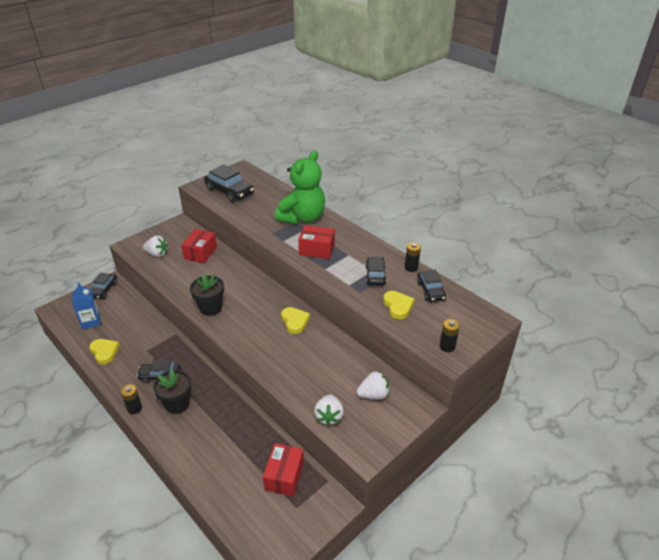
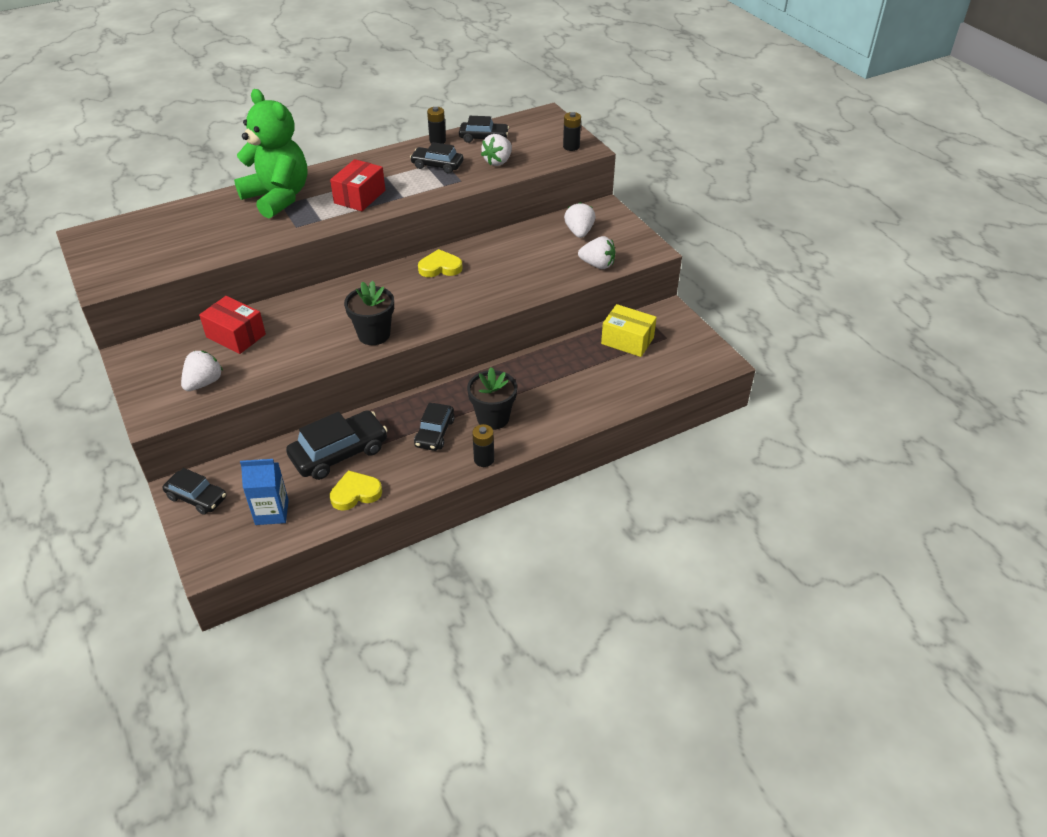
camera: 75 degrees left, 5 degrees up
(229, 191) = (150, 253): black car -> black car (339, 453)
(284, 476) = (627, 341): red box -> yellow box
(398, 306) = (498, 161): yellow heart -> white strawberry

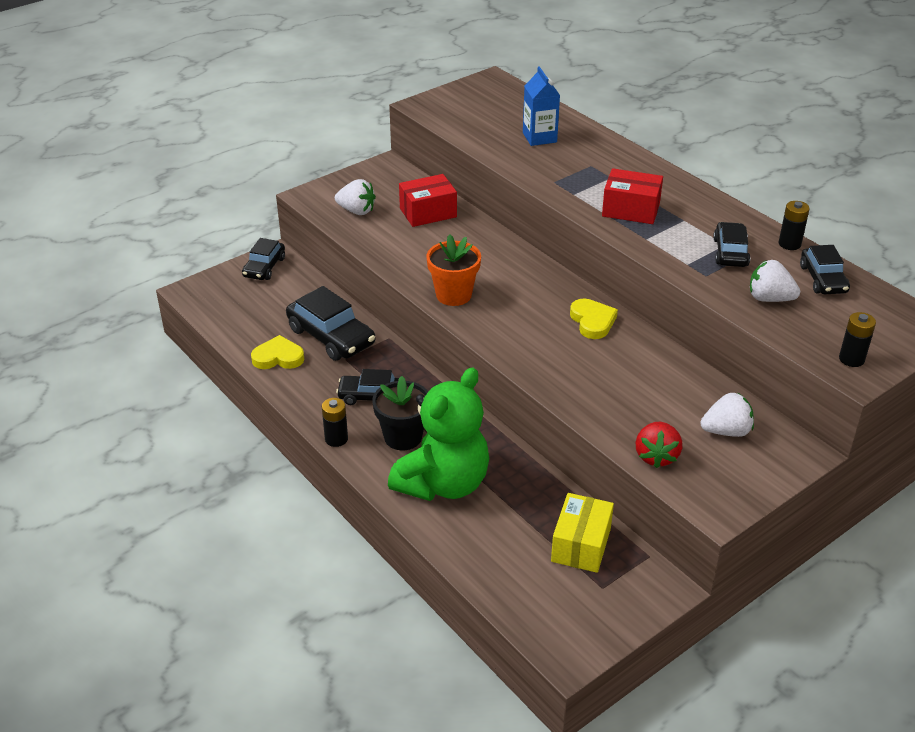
camera: 80 degrees right, 5 degrees down
(236, 336) = (428, 213): red box -> red box turned 45 degrees clockwise
(272, 512) = (250, 312): blue carton -> blue carton (539, 137)
(278, 197) = (603, 161): green teddy bear -> green teddy bear (443, 483)
(355, 493) = (278, 357): yellow heart -> yellow heart turned 60 degrees counterclockwise
(374, 334) = (453, 295): black flower pot -> orange flower pot
(597, 265) = (656, 456): white strawberry -> red strawberry

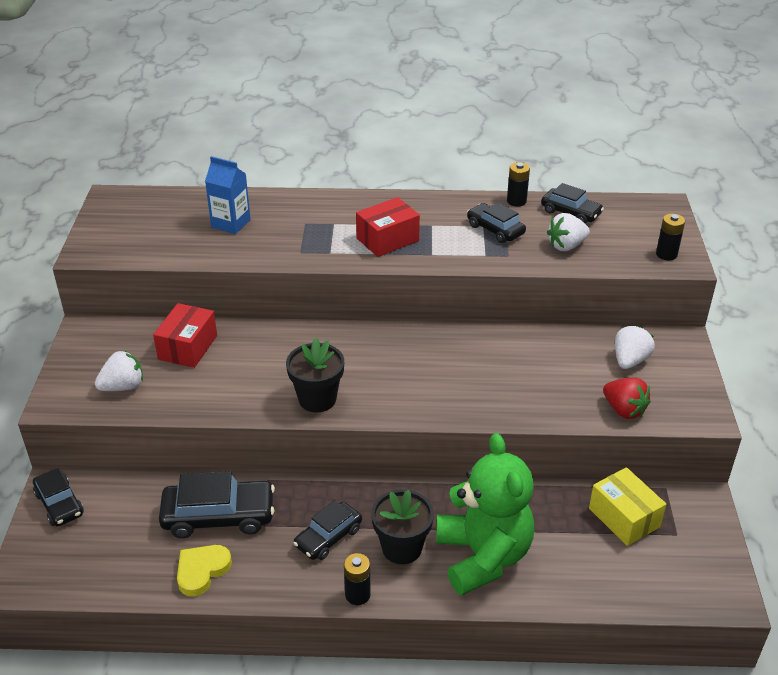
camera: 50 degrees left, 0 degrees up
(453, 295) = (317, 399): orange flower pot -> black flower pot
(592, 321) = (441, 347): yellow heart -> none

